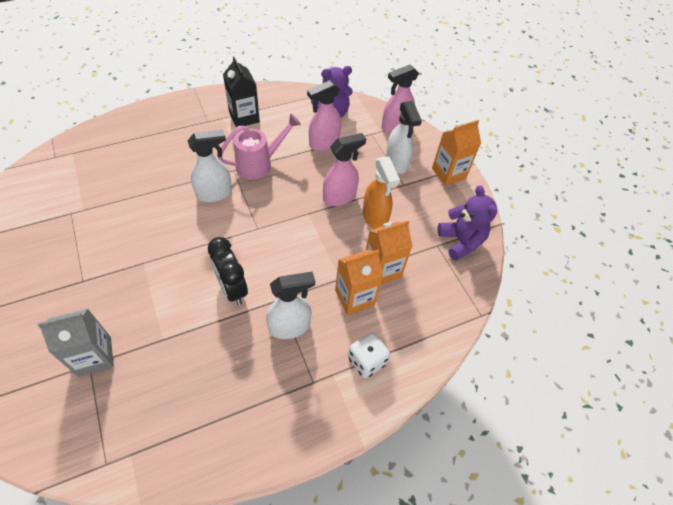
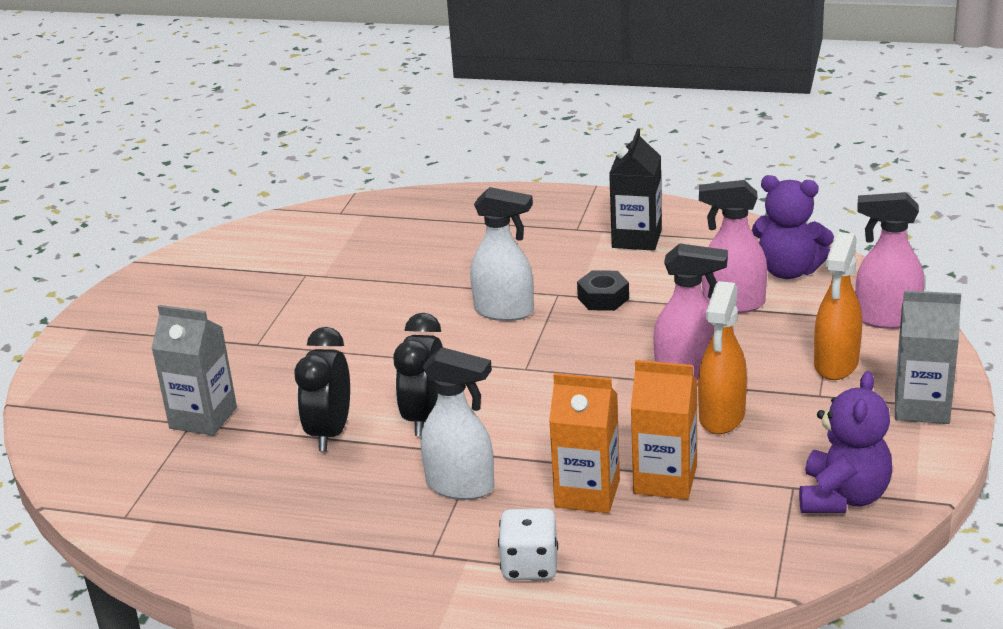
camera: 45 degrees right, 25 degrees down
(186, 327) = (330, 433): none -> black clock
(259, 164) = (603, 298): pink watering can -> black nut
(396, 163) = (836, 364): white spray bottle -> orange spray bottle
(448, 173) = (922, 407): orange carton -> grey carton

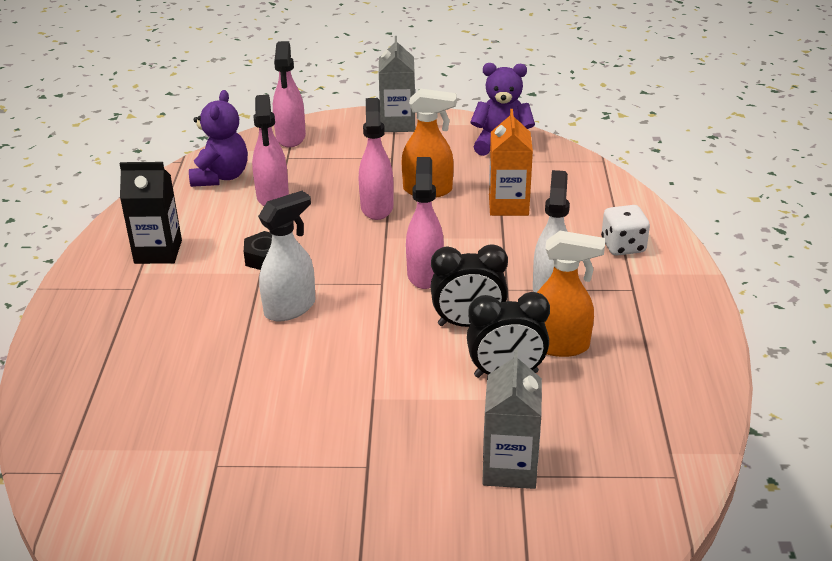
camera: 105 degrees left, 5 degrees up
(504, 311) = (290, 308): white spray bottle -> white spray bottle turned 45 degrees clockwise
(531, 398) = (425, 274): none -> pink spray bottle
(587, 493) = (536, 233): orange carton -> none
(836, 364) = (353, 153): orange spray bottle -> orange spray bottle (559, 345)

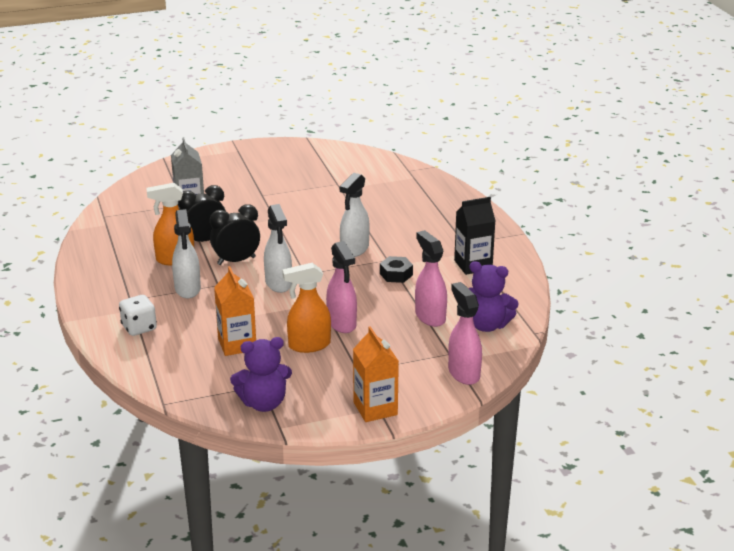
camera: 160 degrees right, 5 degrees down
(221, 177) = (487, 325): purple teddy bear -> purple teddy bear turned 60 degrees counterclockwise
(398, 124) = (375, 409): grey carton -> orange carton
(425, 274) = (278, 284): pink spray bottle -> white spray bottle

